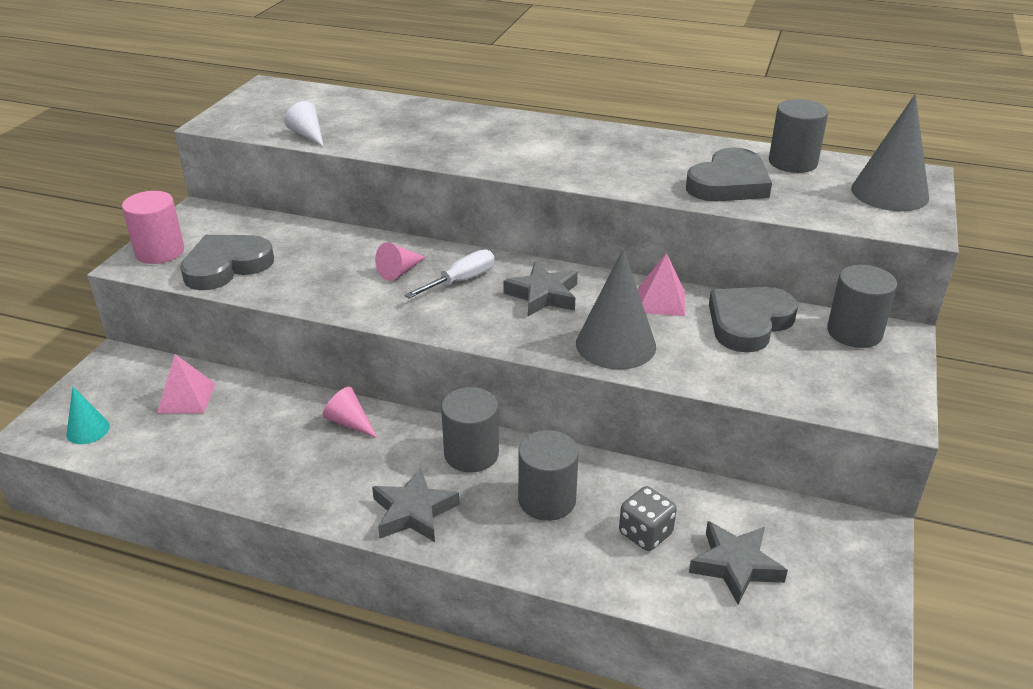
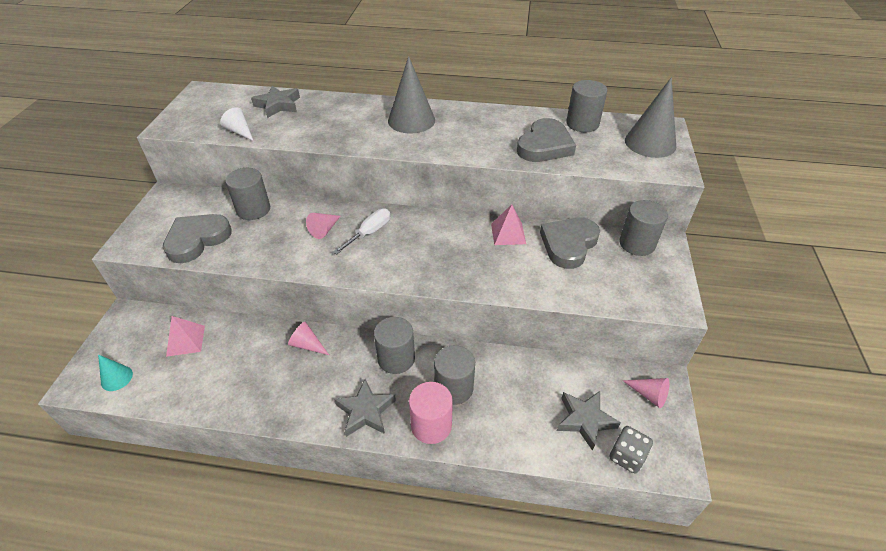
camera: 10 degrees left, 10 degrees up
(160, 252) = (144, 233): pink cylinder -> pink cylinder (431, 425)
(308, 239) = (253, 209): none -> grey cylinder
(543, 295) = (428, 238): grey star -> grey star (278, 105)
(615, 344) = (485, 273): grey cone -> grey cone (411, 120)
(645, 533) = (523, 404): grey dice -> grey dice (627, 456)
(844, 547) = (649, 395): none -> pink cone

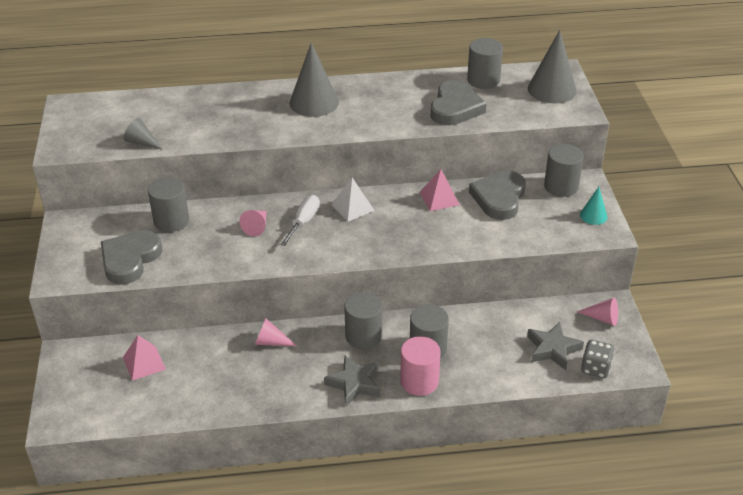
camera: 15 degrees left, 5 degrees down
(117, 378) = (93, 408): turquoise cone -> turquoise cone (593, 216)
(240, 132) = (142, 142): white cone -> grey cone
(278, 105) = (164, 108): grey star -> none
(421, 227) = (353, 207): none -> white pyramid

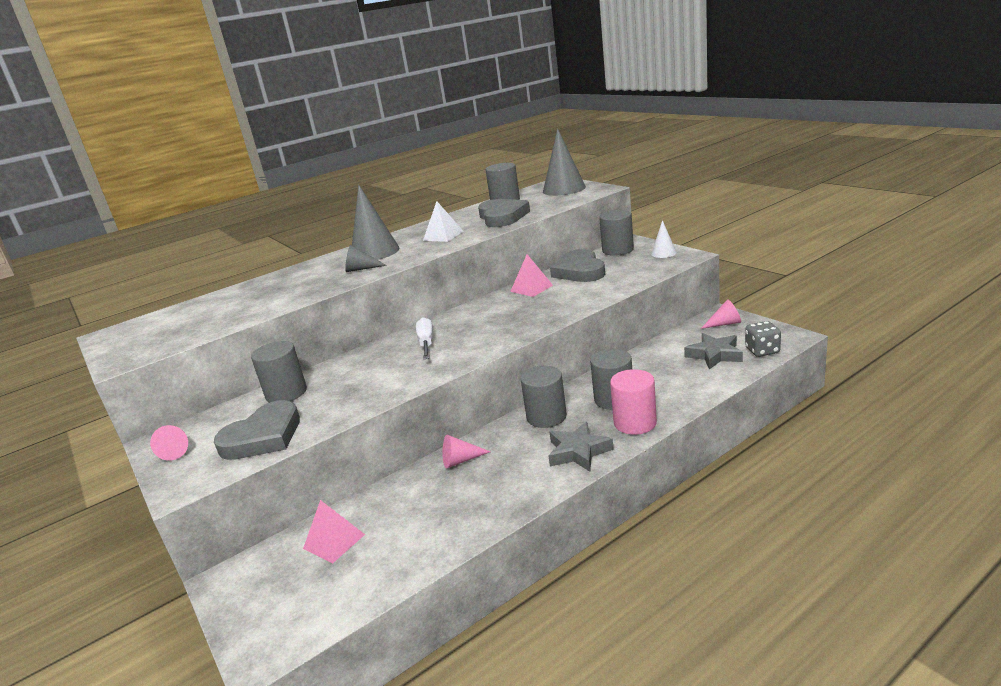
camera: 25 degrees left, 15 degrees down
(130, 259) = (263, 437): grey heart -> grey heart turned 135 degrees counterclockwise
(142, 142) = (220, 325): grey cone -> grey cone (361, 269)
(257, 227) = (383, 363): pink cone -> pink cone (177, 449)
(353, 207) = (462, 319): white pyramid -> white pyramid (443, 236)
(593, 216) = (663, 253): turquoise cone -> white cone

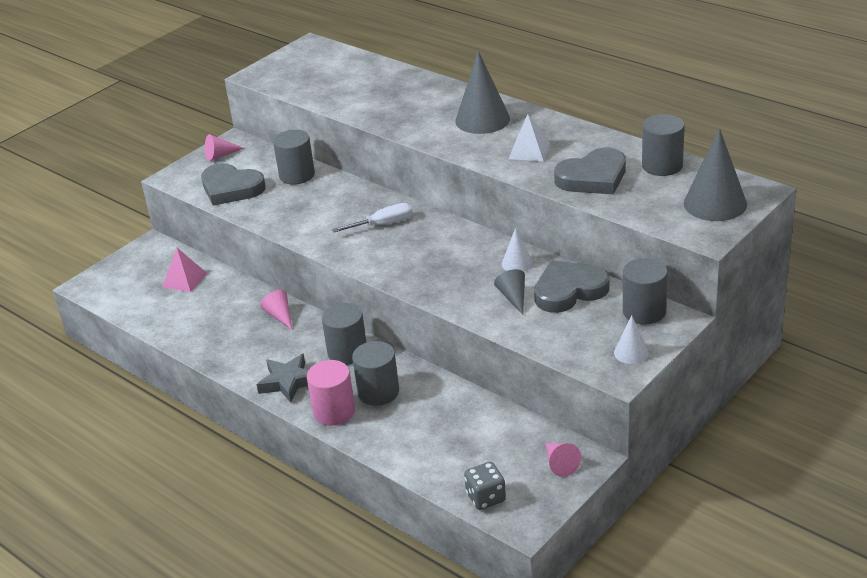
camera: 75 degrees right, 10 degrees up
(361, 269) = (433, 126): grey cone -> grey cone (513, 297)
(531, 288) = (517, 263): pink pyramid -> white cone
(714, 355) = (475, 458): grey star -> none

